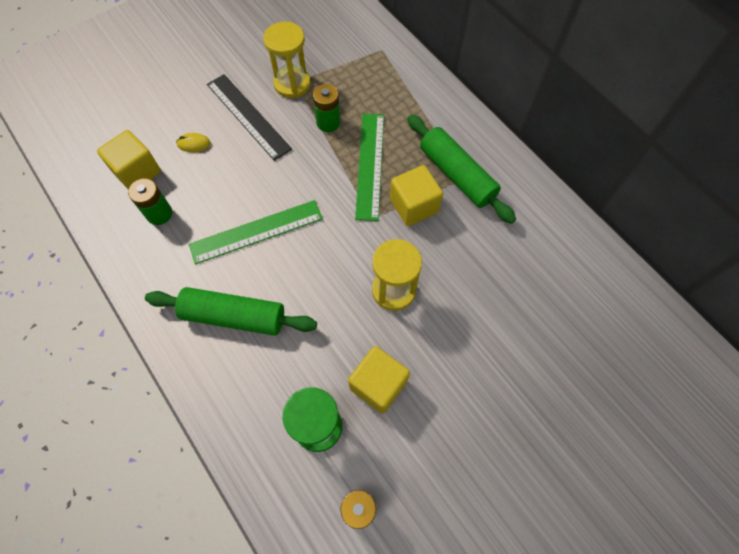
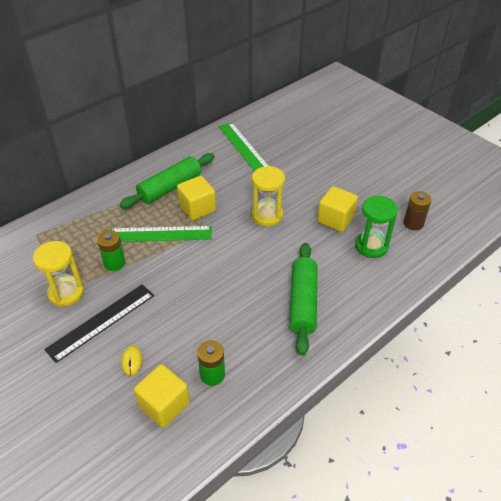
camera: 95 degrees left, 20 degrees down
(256, 231) = (226, 298): green ruler -> green ruler (244, 148)

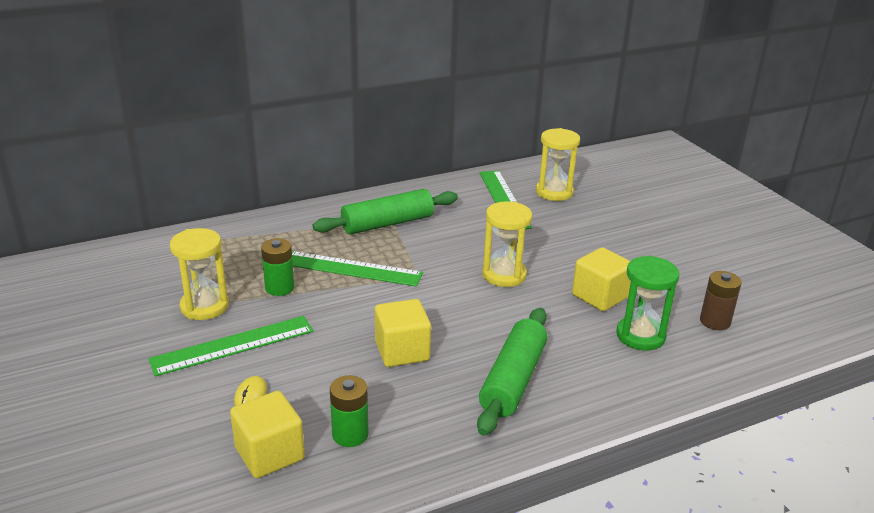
camera: 15 degrees right, 15 degrees down
(101, 322) = (233, 345): black ruler -> green ruler
(197, 208) = (413, 251): yellow cube -> yellow cube (402, 351)
(276, 134) = (554, 192): none -> yellow hourglass

